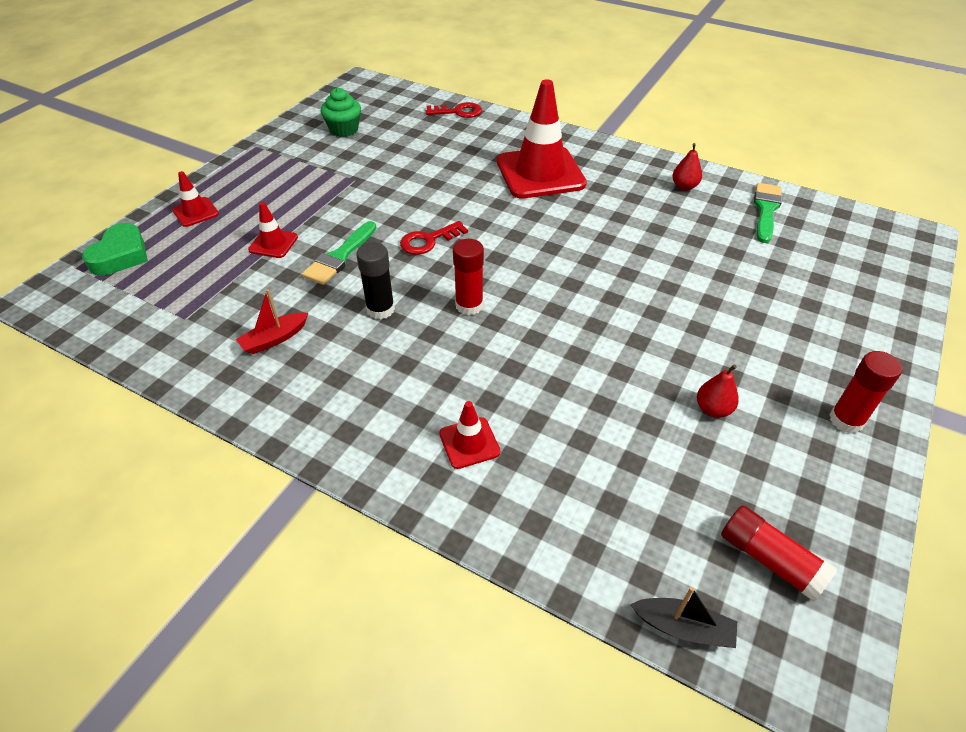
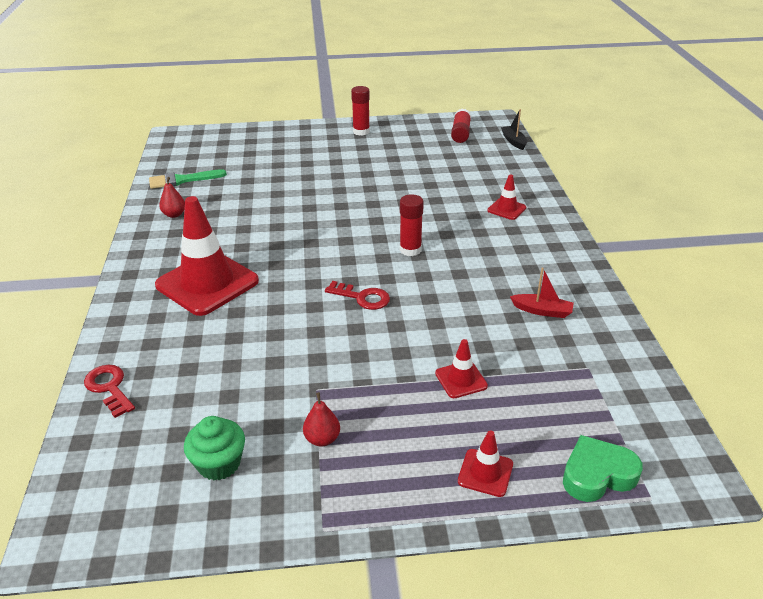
camera: 125 degrees left, 10 degrees down
(340, 257) = (432, 331): green brush -> none
(380, 309) = (459, 282): black glue stick -> none
(713, 409) = (395, 159): red pear -> red pear (322, 439)

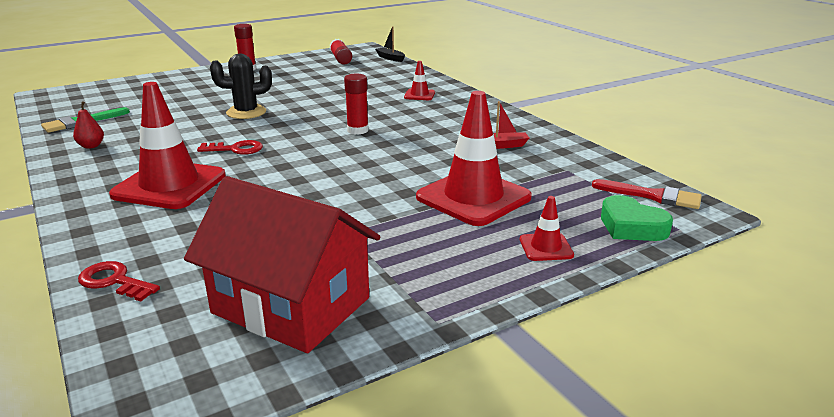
camera: 25 degrees left, 10 degrees down
(219, 464) = (291, 305): green cupcake -> red house
(322, 439) = (382, 262): red pear -> none
(323, 198) = (246, 112): none -> black cactus
(362, 297) = (339, 166): red key -> red key (236, 149)
(461, 380) = (473, 197): red traffic cone -> red traffic cone, size x2.21
(597, 474) = (631, 226): green heart -> green heart turned 90 degrees counterclockwise
(657, 437) = (653, 196): none -> red brush

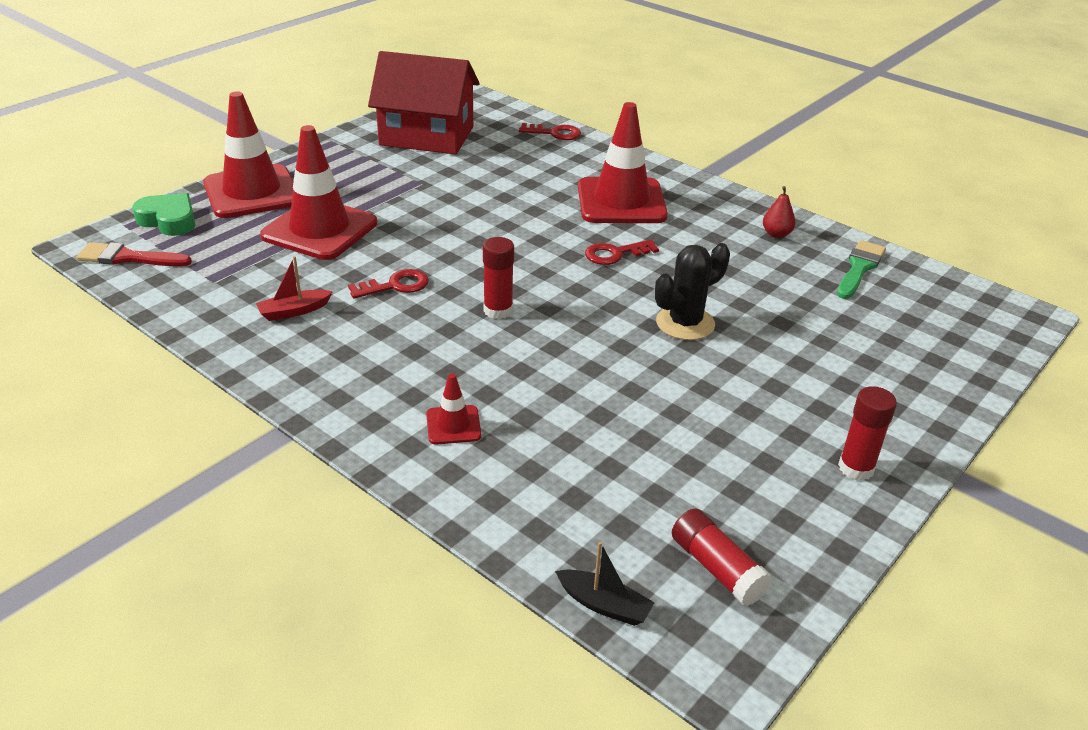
camera: 160 degrees right, 10 degrees up
(421, 150) = (395, 286): none -> red key
(546, 247) = (252, 192): red traffic cone -> red traffic cone, size x2.21

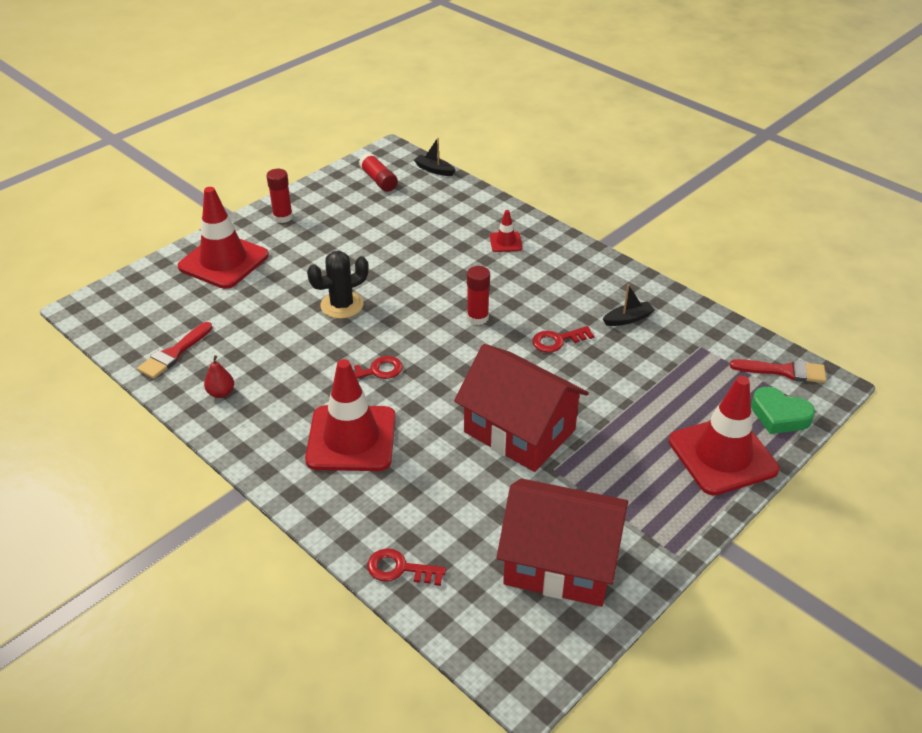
camera: 175 degrees left, 5 degrees up
(294, 311) = (628, 319): red boat -> black boat
(320, 229) = (637, 402): red traffic cone -> red traffic cone (223, 261)
(452, 207) = (519, 431): none -> red house
(859, 268) = (174, 354): green brush -> red brush

